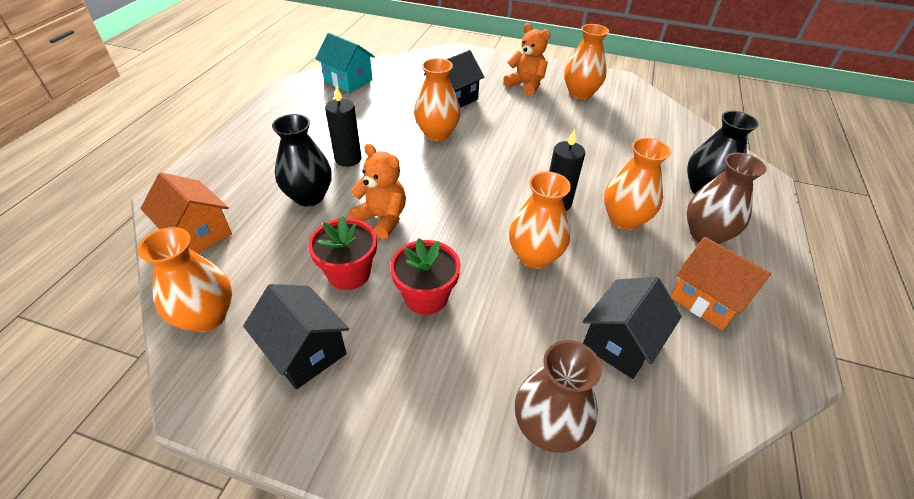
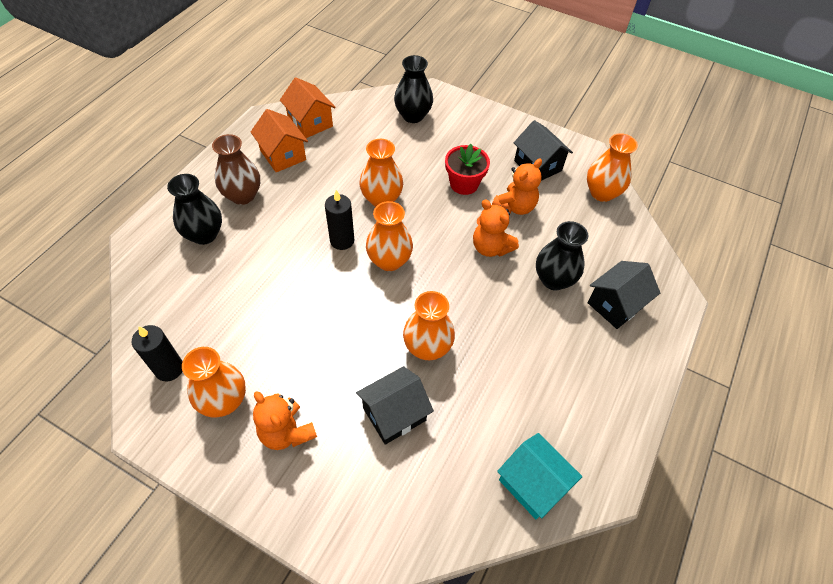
camera: 170 degrees left, 10 degrees up
(197, 233) = (634, 256): orange house -> orange house (310, 122)
(348, 159) = (523, 322): black candle -> black candle (169, 369)
(349, 273) = (515, 207): red flower pot -> orange teddy bear
(548, 427) = (413, 116): brown vase -> black vase
(620, 342) = (354, 142): black house -> black house (615, 304)
(624, 219) = (296, 217): orange vase -> orange vase (389, 261)

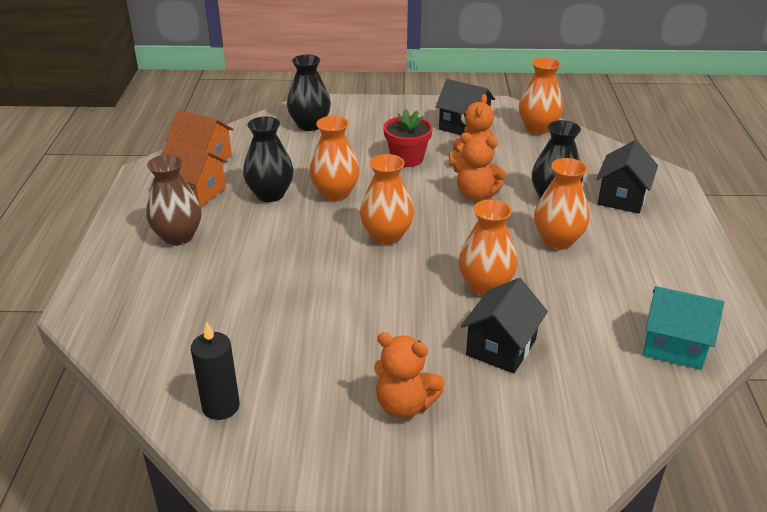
camera: 25 degrees left, 20 degrees down
(204, 234) = (161, 282): black vase -> black vase (270, 194)
(224, 401) = (311, 408): orange vase -> orange vase (557, 240)
(342, 240) = (323, 237): black candle -> none

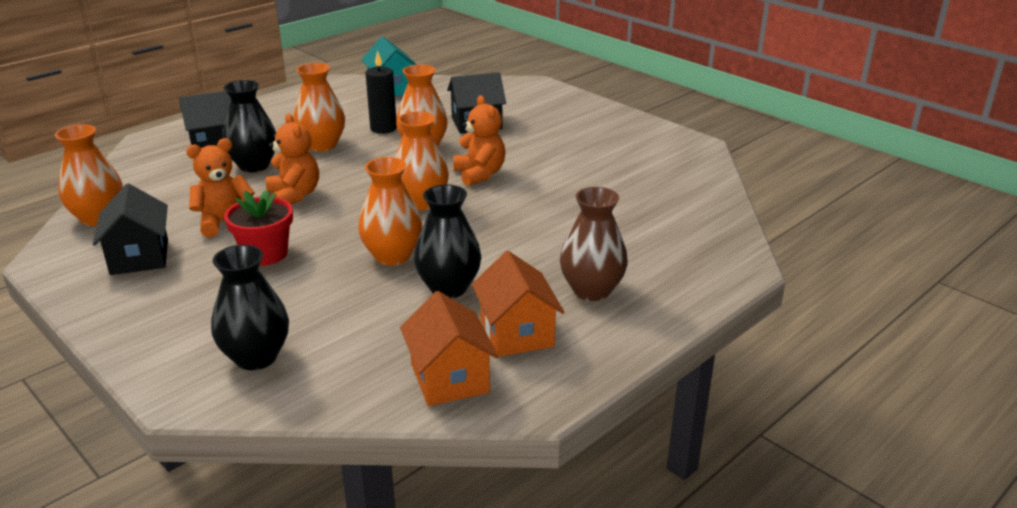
camera: 135 degrees left, 5 degrees down
(221, 406) = (680, 169): black candle -> black candle (383, 128)
(404, 405) = (572, 128): orange teddy bear -> orange teddy bear (480, 174)

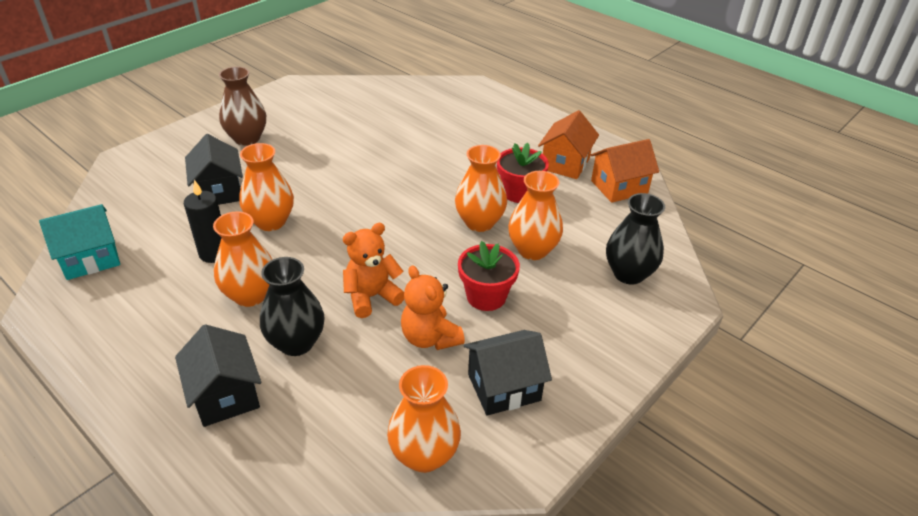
camera: 95 degrees left, 10 degrees up
(421, 202) = (388, 214): orange vase -> orange vase (532, 250)
(448, 288) = (519, 193): black vase -> red flower pot
(480, 174) = (335, 185): orange teddy bear -> none
(516, 333) = (565, 164): orange house -> orange house turned 45 degrees counterclockwise
(591, 290) = (510, 136): brown vase -> brown vase (247, 138)

